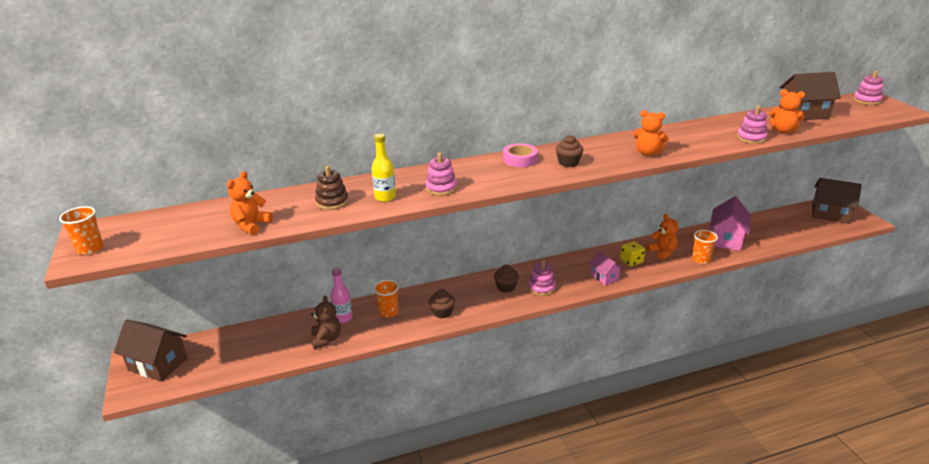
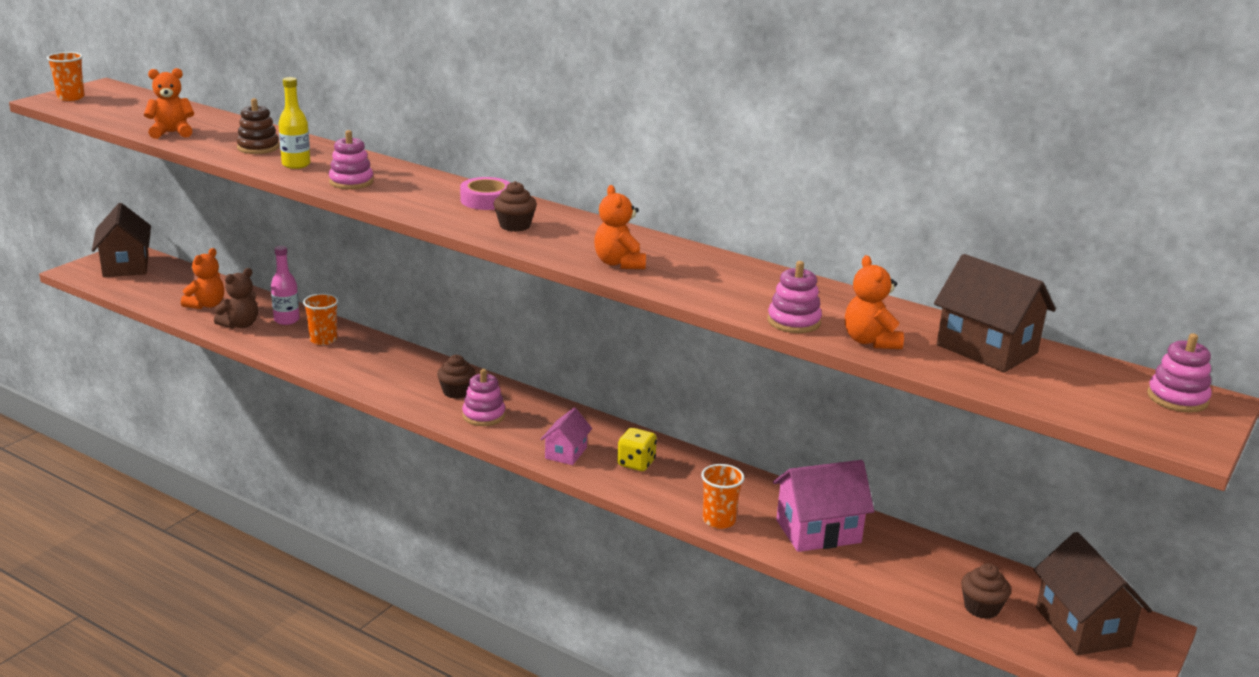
camera: 50 degrees right, 5 degrees down
(442, 312) = (357, 369): brown cupcake -> brown cupcake (981, 608)
(662, 252) = (696, 483): orange teddy bear -> orange teddy bear (206, 305)

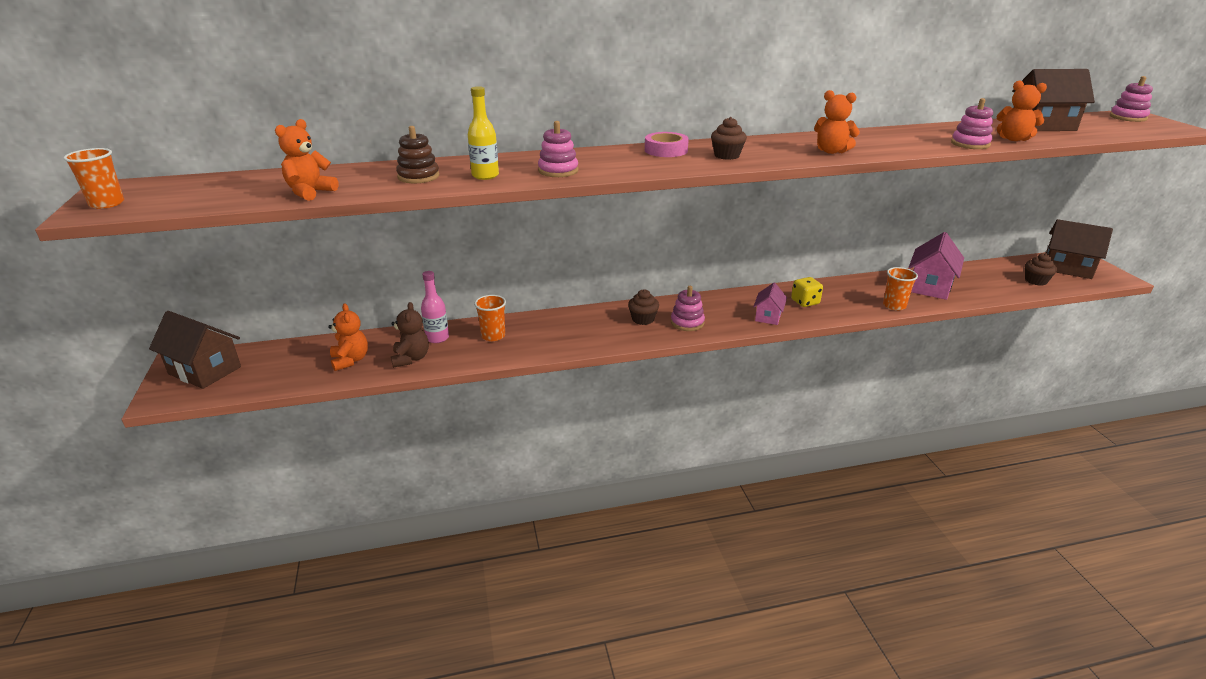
camera: 45 degrees left, 5 degrees up
(566, 453) = (768, 316): pink house -> pink house turned 45 degrees clockwise

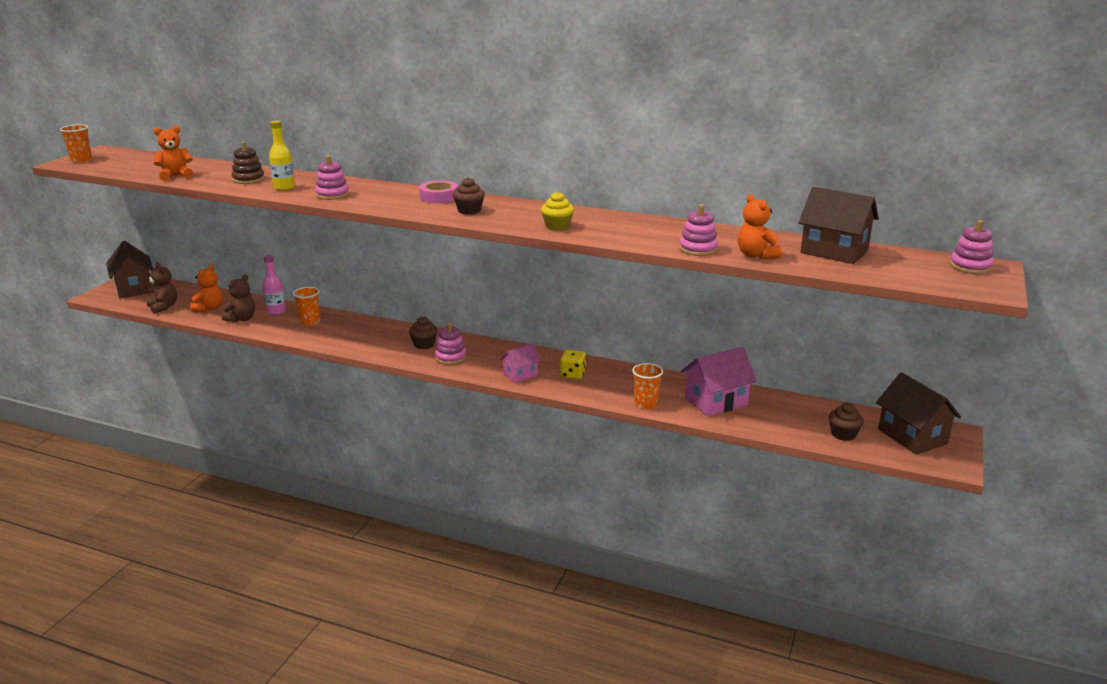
camera: 35 degrees right, 5 degrees down
(286, 378) = (163, 307): none -> brown teddy bear
(831, 151) = (557, 226): orange teddy bear -> yellow cupcake

